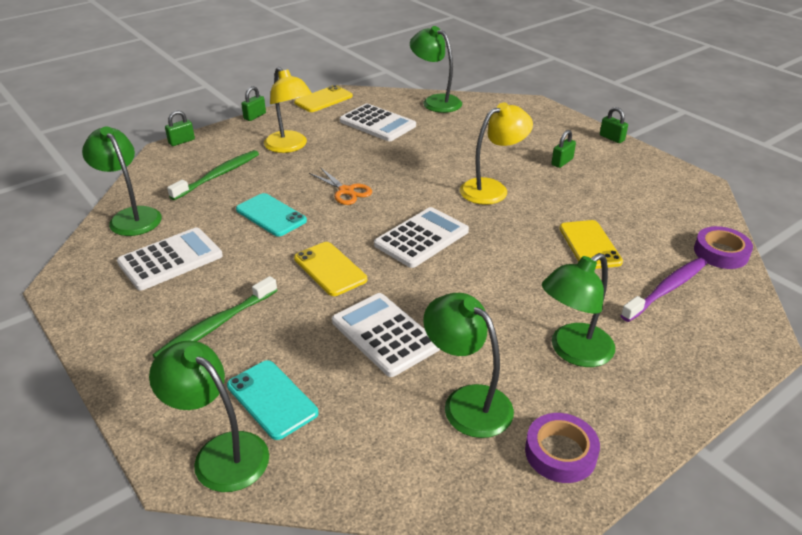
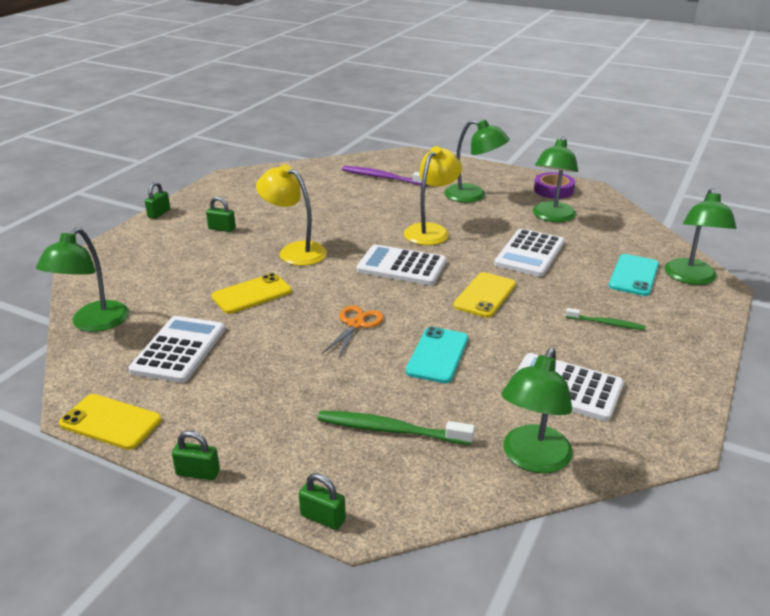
camera: 115 degrees left, 5 degrees down
(216, 325) = (606, 323): green toothbrush -> green toothbrush, size x0.60
(290, 146) = (279, 399): yellow lamp -> yellow lamp (431, 231)
(589, 245) = (351, 203): yellow phone -> yellow phone (252, 294)
(721, 253) = (324, 166): purple tape -> none

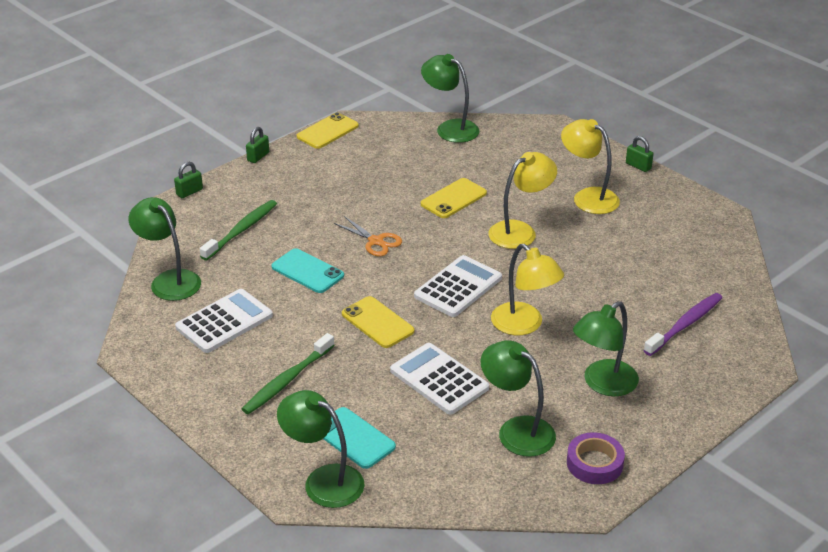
camera: 110 degrees right, 5 degrees up
(179, 350) = (392, 160): white calculator -> none
(222, 229) = (588, 197): green padlock -> yellow lamp
(252, 294) = (453, 199): yellow phone -> yellow phone turned 60 degrees clockwise
(606, 323) = (287, 380): green toothbrush -> green toothbrush, size x1.68

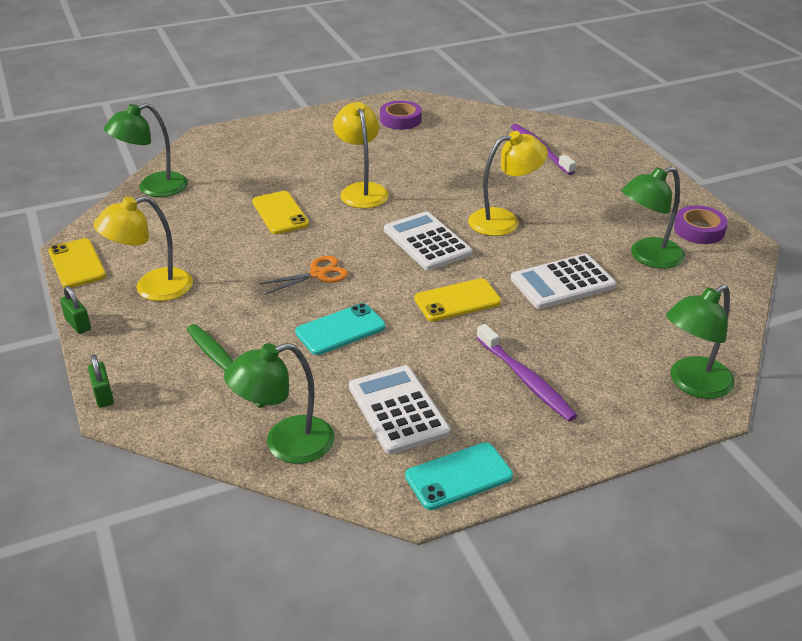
camera: 70 degrees left, 0 degrees up
(287, 380) = (525, 379): green toothbrush -> purple toothbrush
(354, 438) = (633, 352): turquoise phone -> turquoise phone (459, 476)
(588, 197) = (335, 147): yellow lamp -> yellow lamp (152, 288)
(603, 384) = (601, 202): green lamp -> none
(638, 166) = (308, 114): green padlock -> none
(674, 221) = (400, 120): none -> purple tape

